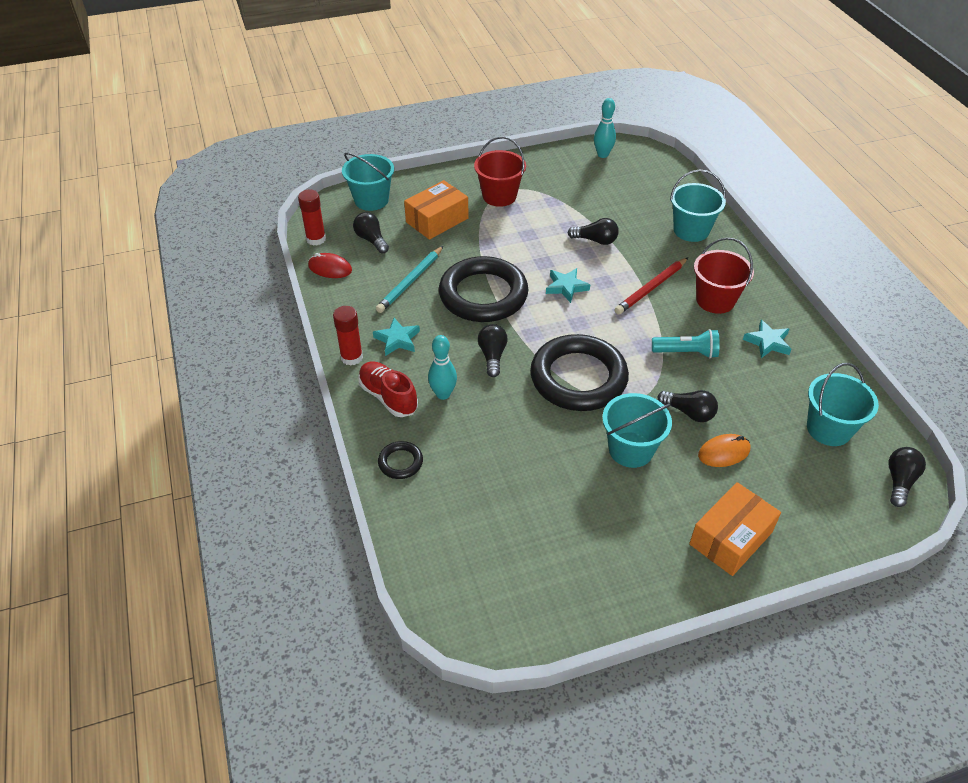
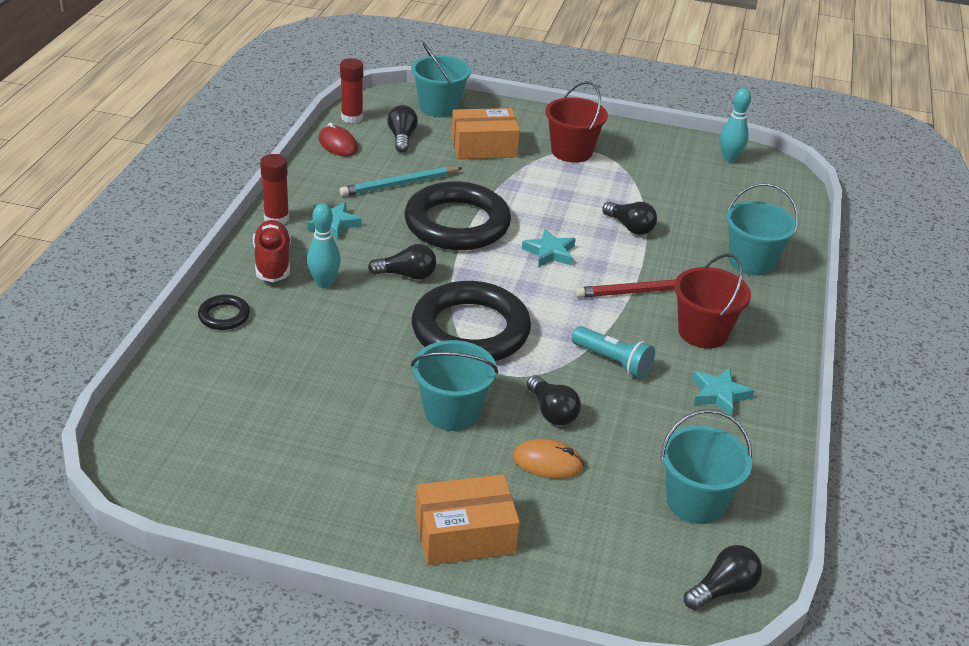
camera: 30 degrees right, 10 degrees down
(492, 356) = (406, 275): black light bulb -> black light bulb turned 60 degrees clockwise

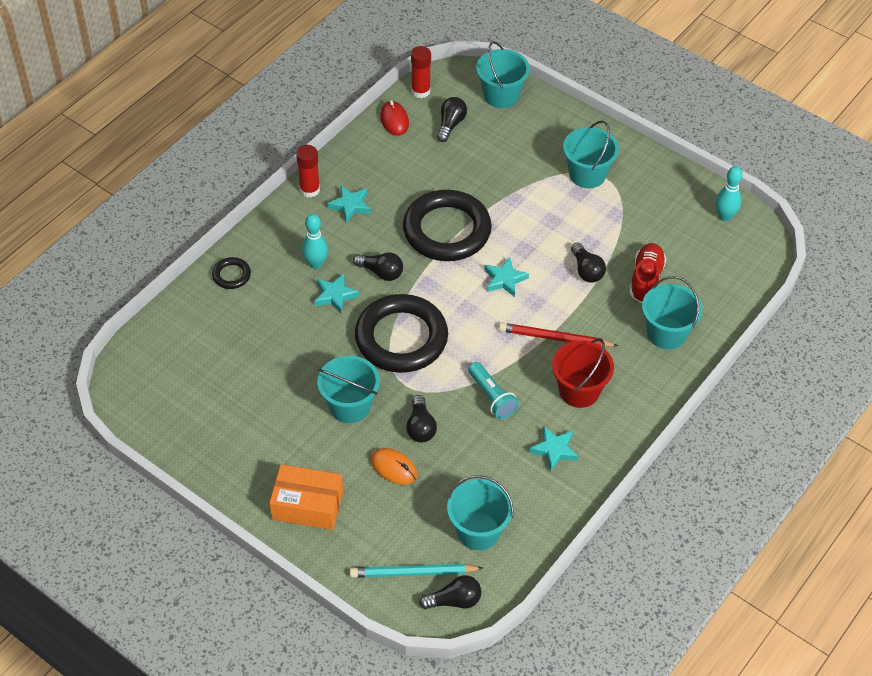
camera: 25 degrees right, 15 degrees up
(272, 263) = (287, 234): red shoe -> red shoe (646, 279)
(365, 308) = (335, 295): none -> turquoise star
(399, 184) = (422, 177): turquoise pencil -> turquoise pencil (413, 573)
(484, 147) = (514, 151): orange box -> none
(571, 151) = (587, 174): red bucket -> turquoise bucket

